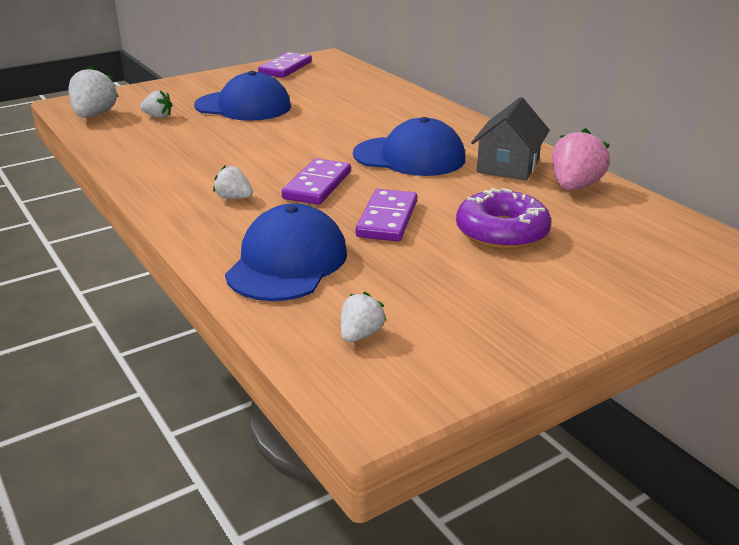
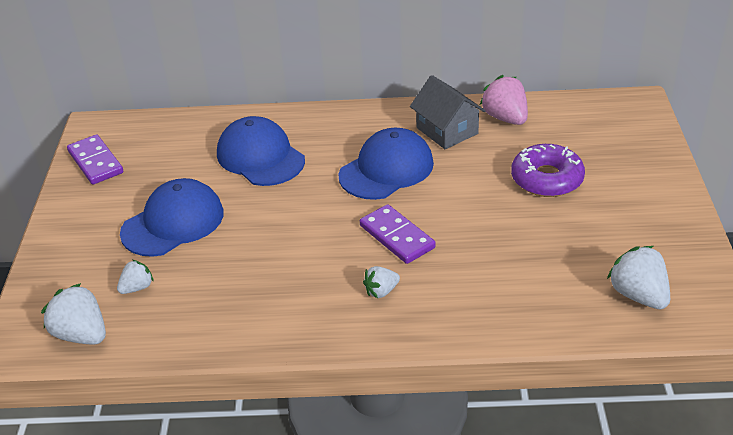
camera: 55 degrees left, 10 degrees up
(287, 262) = (517, 296): blue cap -> blue cap (260, 157)
(360, 335) = (638, 295): white strawberry -> white strawberry, size x1.72
(387, 219) = (486, 222): purple domino -> none

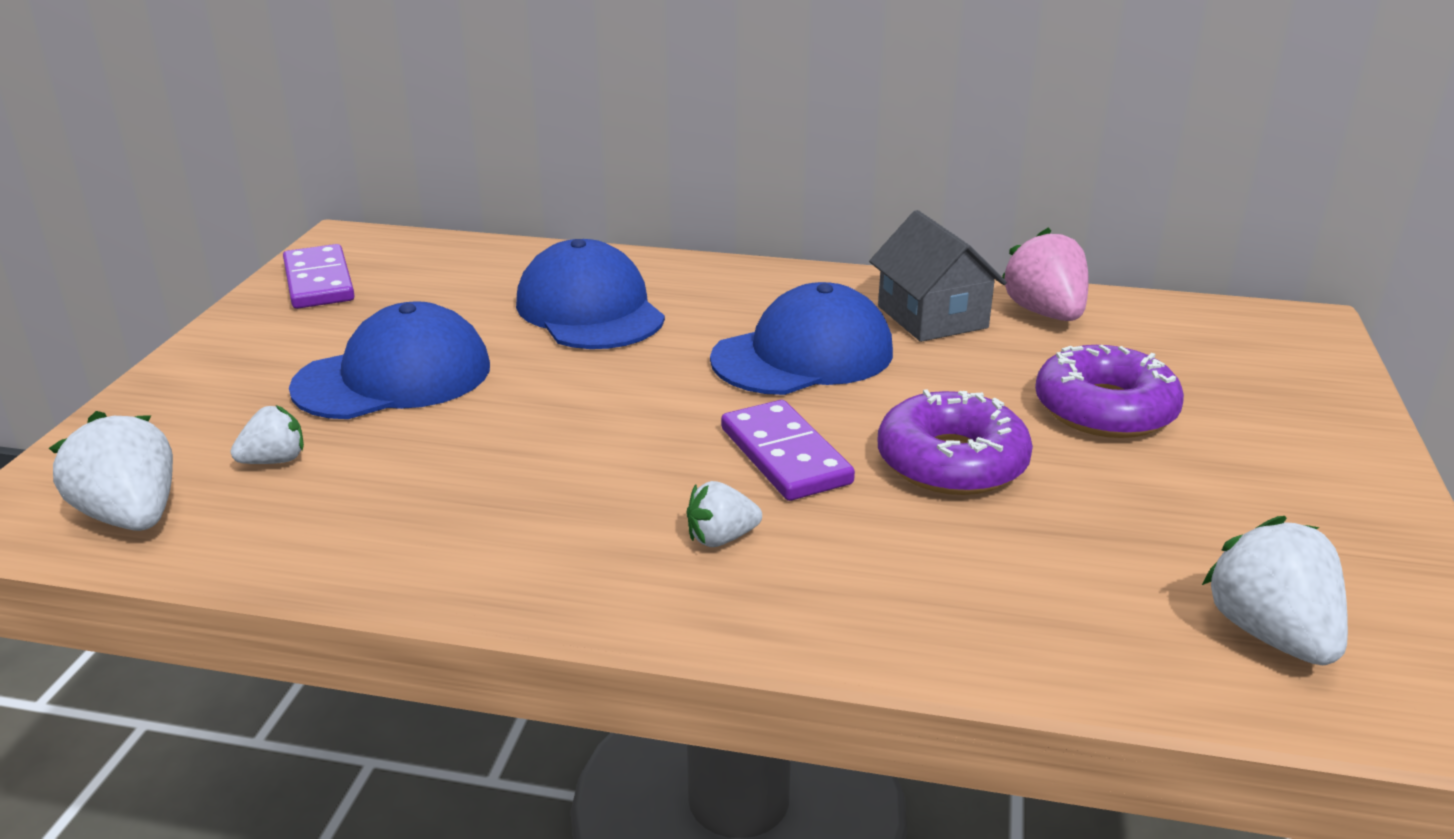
camera: 10 degrees right, 10 degrees down
(479, 225) = (951, 462): none -> purple donut

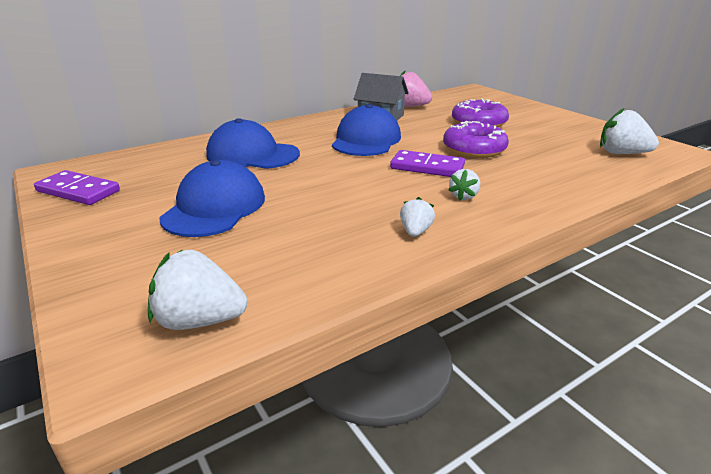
camera: 45 degrees left, 0 degrees up
(275, 460) = (228, 260): white strawberry -> white strawberry (415, 232)

